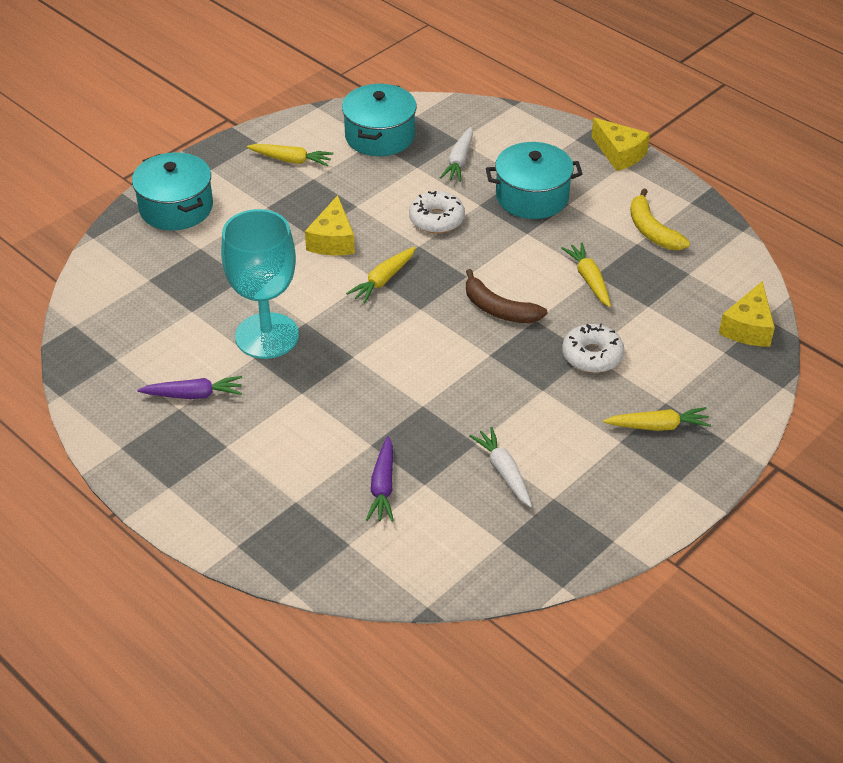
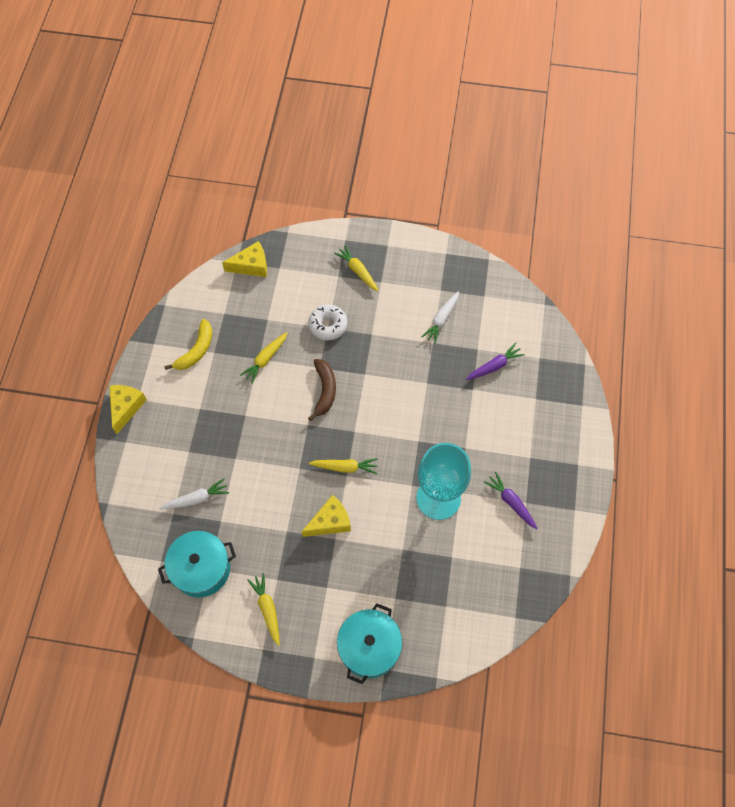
camera: 125 degrees left, 20 degrees up
(436, 219) = (267, 474): white donut -> none
(532, 197) = (206, 433): turquoise pot -> none

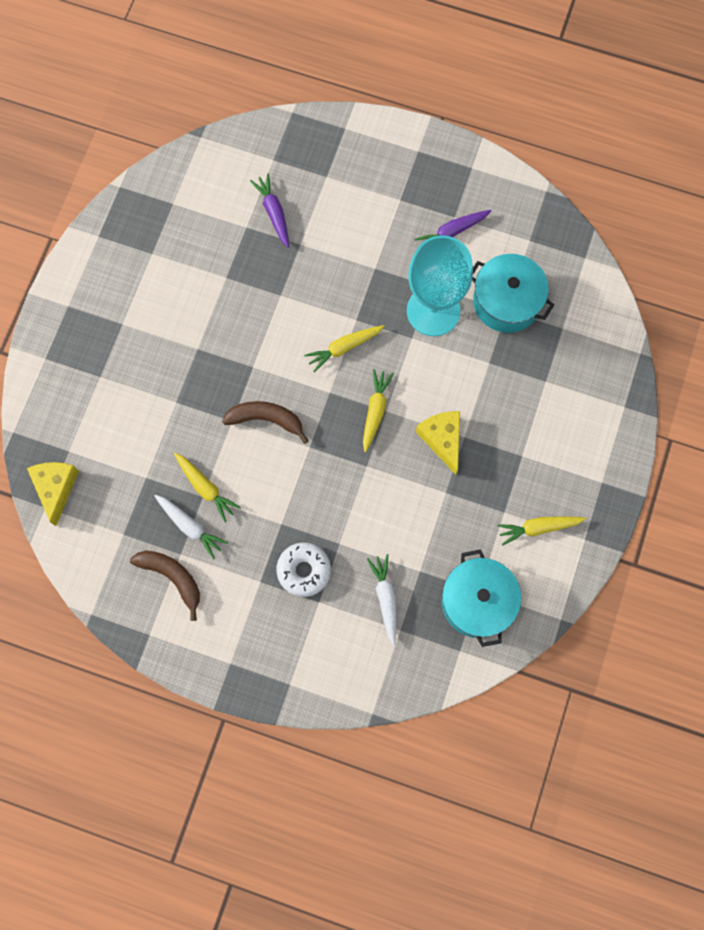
camera: 80 degrees left, 10 degrees up
(126, 407) = (239, 680): yellow cheese -> none
(196, 350) = (172, 577): yellow banana -> brown banana
(328, 325) = (172, 401): white donut -> white donut (304, 570)
(357, 271) = (98, 350): yellow carrot -> yellow carrot (343, 348)
(369, 647) = (598, 419): turquoise pot -> turquoise pot (506, 302)
(441, 320) = (195, 261): white carrot -> white carrot (190, 527)

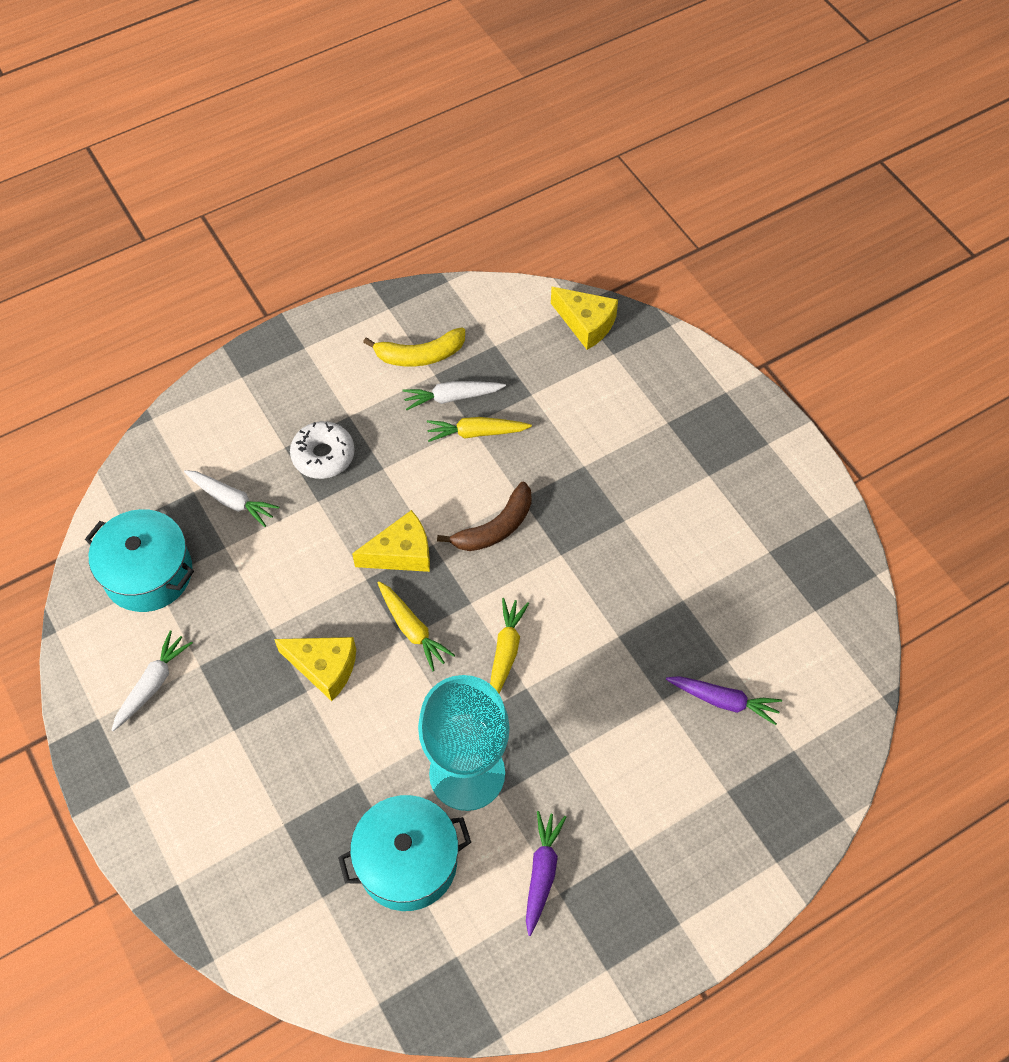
camera: 130 degrees right, 15 degrees down
(172, 577) = (420, 355): brown banana -> yellow banana
(331, 460) = (401, 553): none -> yellow cheese
(538, 528) = (153, 684): yellow carrot -> white carrot

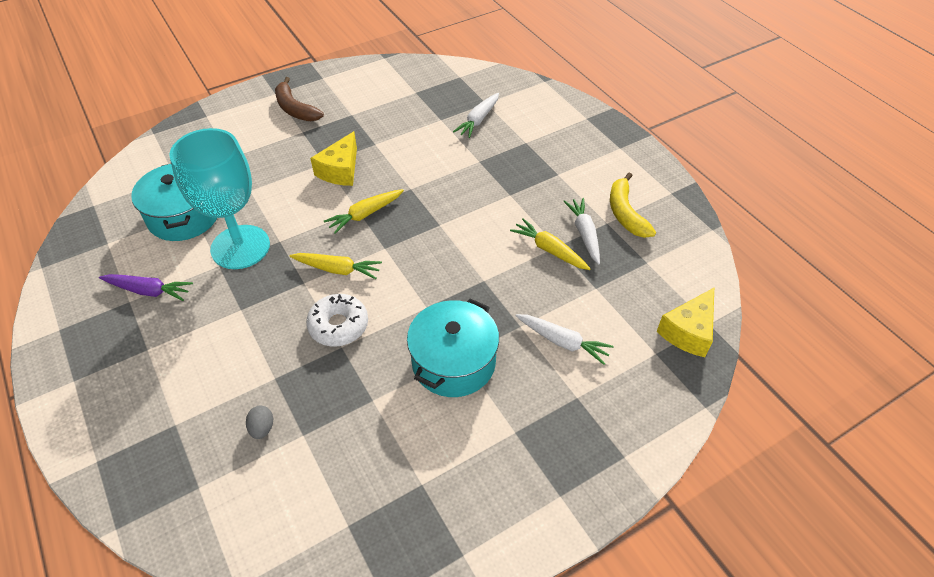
camera: 90 degrees right, 10 degrees down
(148, 573) = (422, 89): turquoise pot -> turquoise pot (453, 362)
(153, 684) = (342, 96): white carrot -> white carrot (563, 342)
(323, 455) = (519, 162): white donut -> white donut (338, 325)
(401, 553) = (432, 207): yellow cheese -> none
(476, 433) = (549, 250): yellow carrot -> yellow carrot turned 45 degrees counterclockwise
(495, 527) = (454, 263): brown banana -> brown banana (295, 109)
(724, 701) = (262, 428): purple carrot -> grey egg

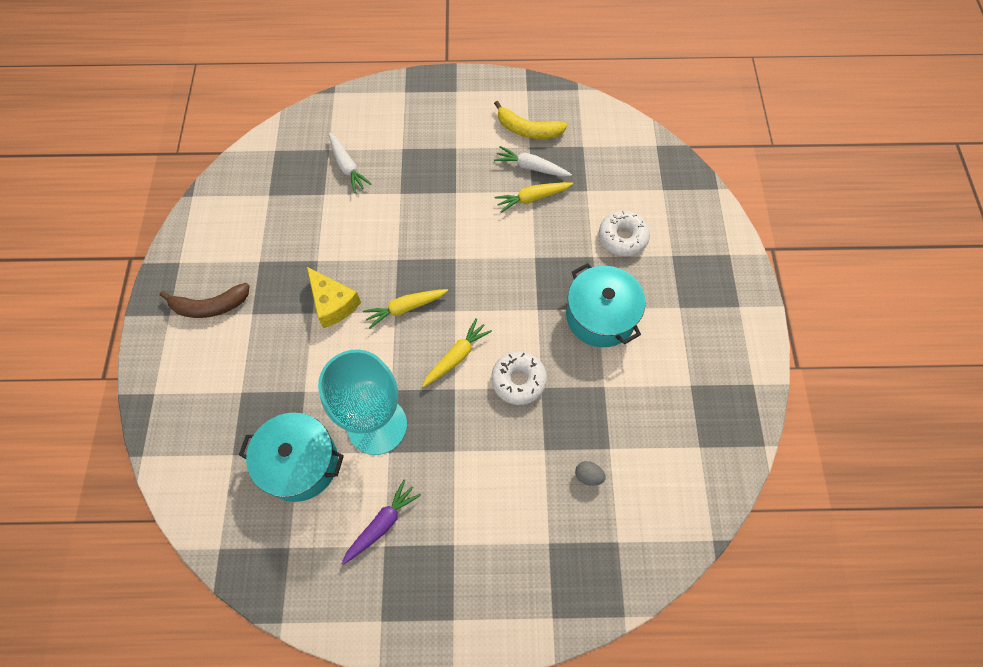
camera: 60 degrees left, 15 degrees up
(365, 215) = (405, 308): yellow carrot -> yellow carrot turned 75 degrees clockwise
(563, 342) = (622, 238): white carrot -> white donut
(688, 331) = (656, 160): yellow cheese -> none

